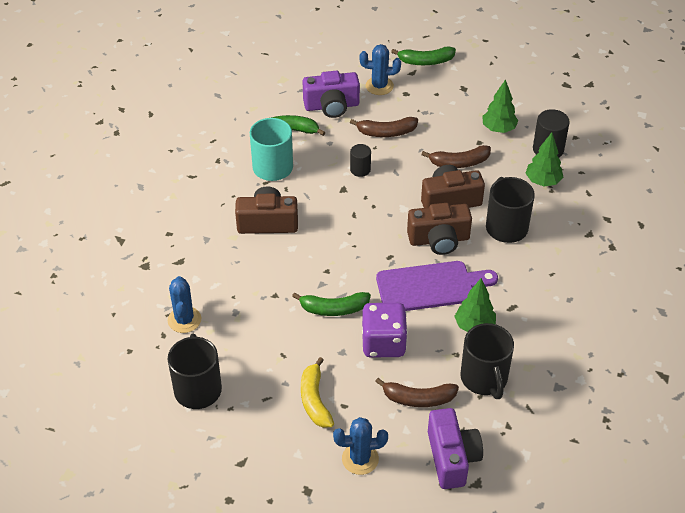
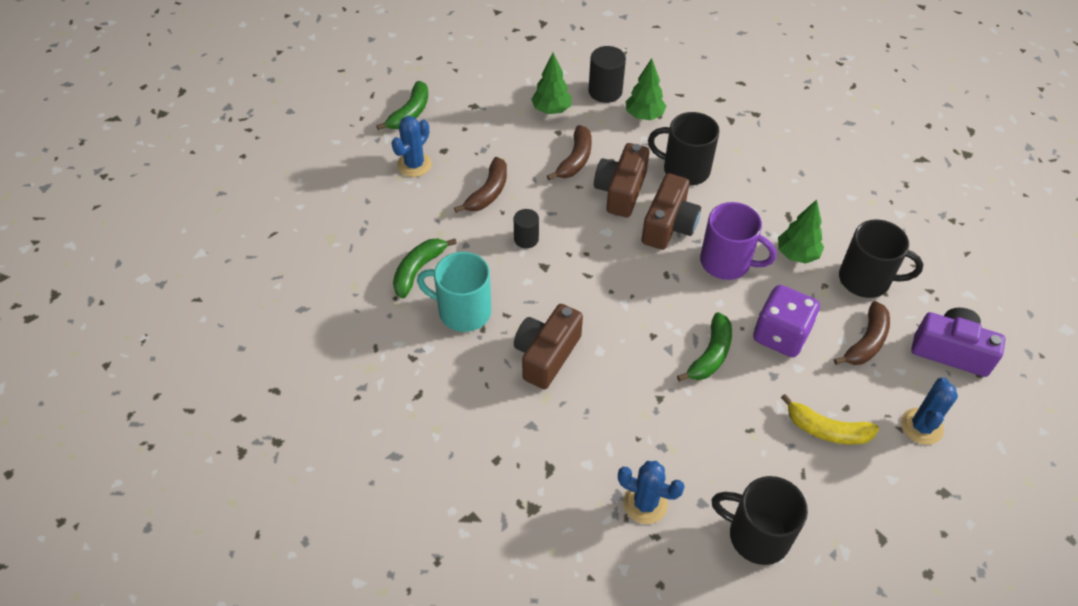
camera: 60 degrees left, 5 degrees up
(331, 106) = (411, 217): purple camera -> none
(430, 286) = (727, 262): purple cutting board -> purple mug

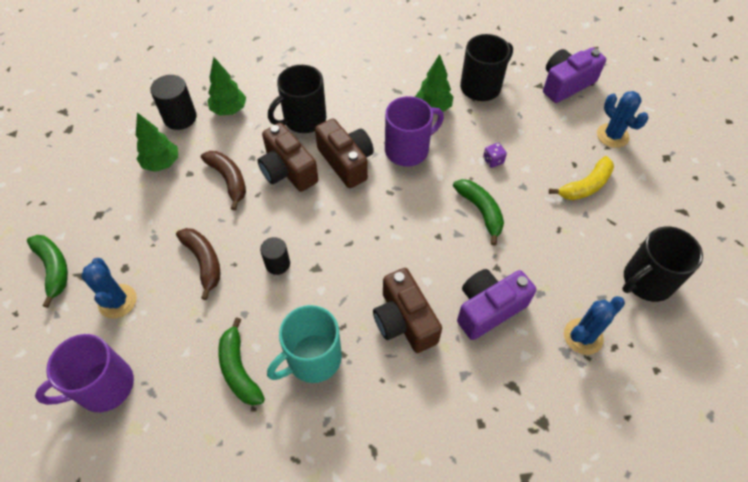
camera: 55 degrees left, 5 degrees up
(346, 201) = (104, 386): none -> purple mug
(610, 412) = (488, 308): none -> purple camera
(780, 335) = (493, 160): purple dice -> purple dice, size x0.42
(866, 342) = (530, 119): brown banana -> none

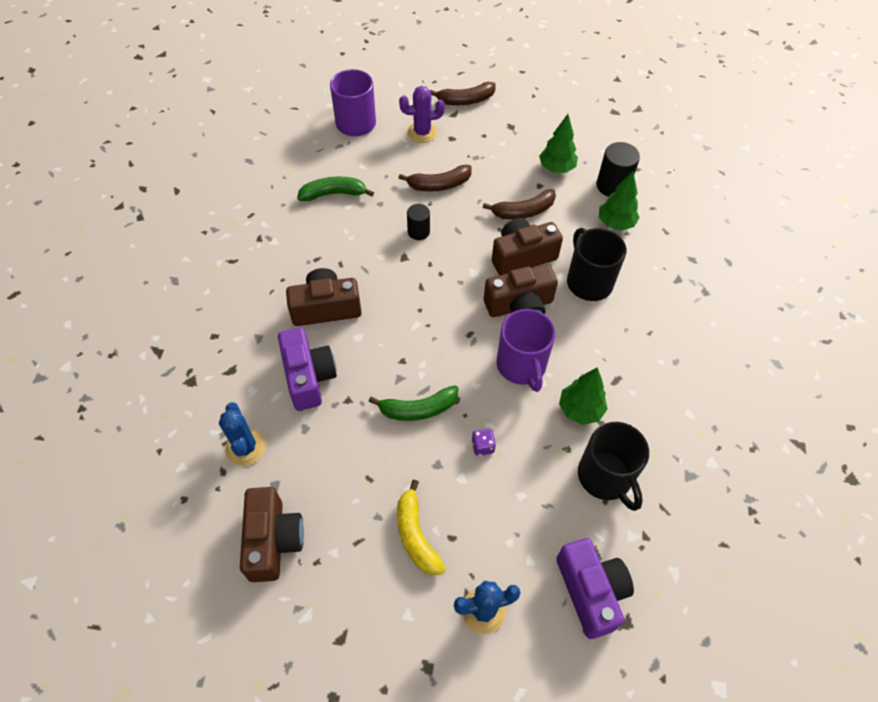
camera: 105 degrees right, 0 degrees up
(54, 269) = (465, 100): green banana -> brown banana
(117, 301) = (422, 132): blue cactus -> purple cactus
(312, 359) = (321, 239): turquoise mug -> none
(646, 281) = (273, 540): black mug -> brown camera

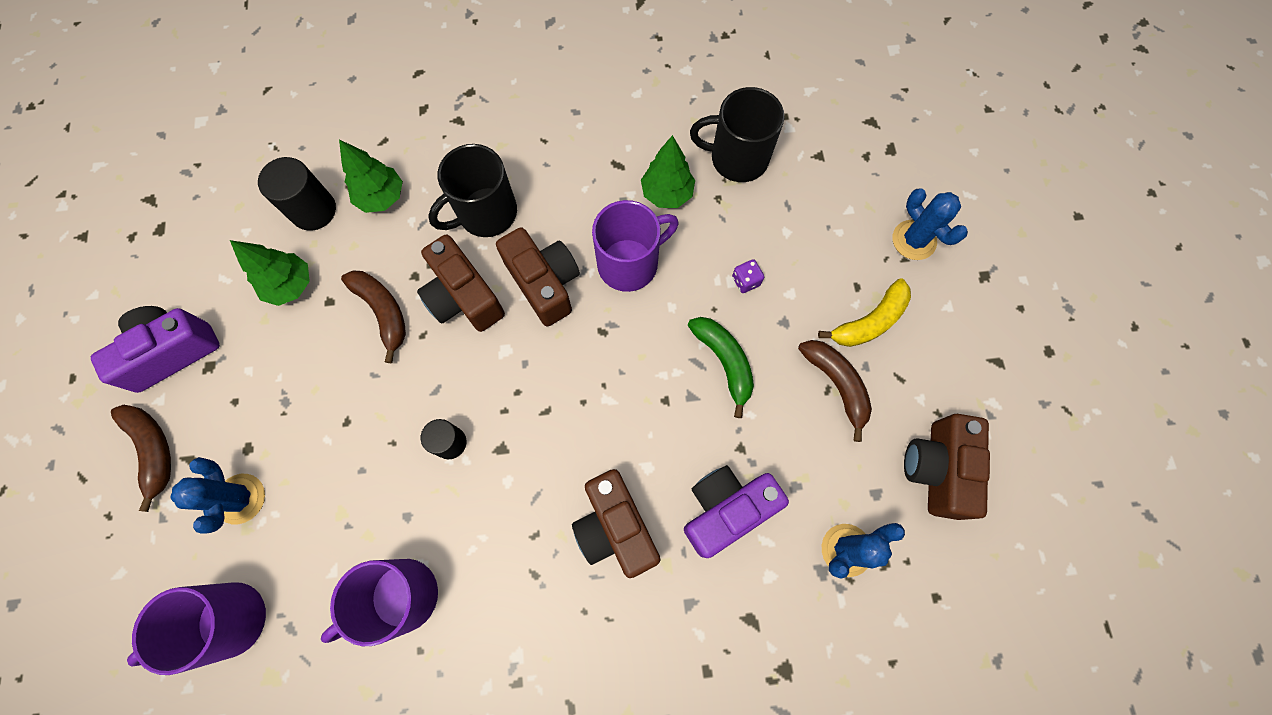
camera: 105 degrees left, 15 degrees up
(273, 540) = (936, 468): brown camera -> brown camera turned 60 degrees counterclockwise
(334, 194) = (401, 597): green banana -> purple mug
(422, 132) = (240, 498): purple cactus -> blue cactus
(439, 185) = (352, 439): brown banana -> brown banana (836, 384)
(591, 591) = (856, 154): purple camera -> purple camera (172, 352)
(605, 477) = (737, 158): black mug -> black mug turned 135 degrees counterclockwise

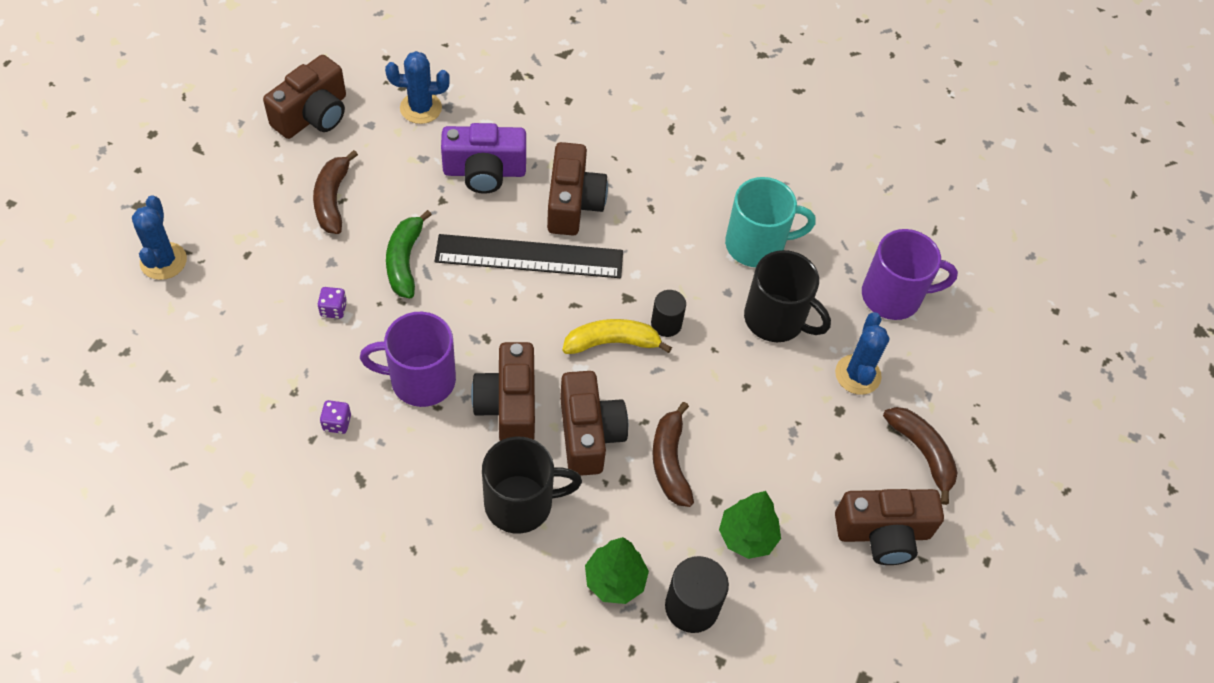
camera: 155 degrees left, 15 degrees down
(154, 450) = (922, 453): brown banana -> brown banana turned 150 degrees clockwise
(172, 352) = (883, 533): purple camera -> brown camera
(401, 597) = (757, 245): purple mug -> turquoise mug
(618, 437) = (529, 256): none -> black ruler
(667, 194) = (337, 423): green tree -> purple dice
(737, 158) = (243, 418): black mug -> black mug (776, 319)
(869, 321) = (264, 225): yellow banana -> yellow banana (612, 342)

